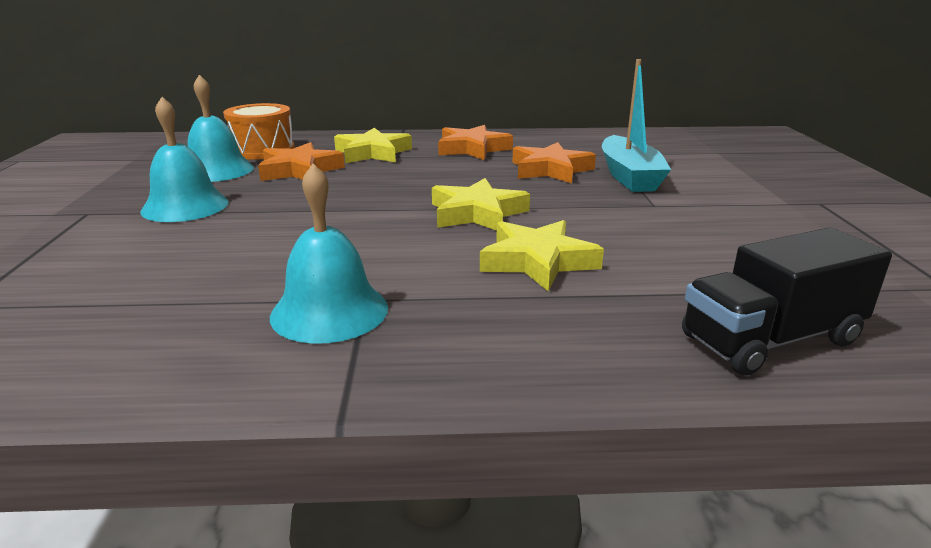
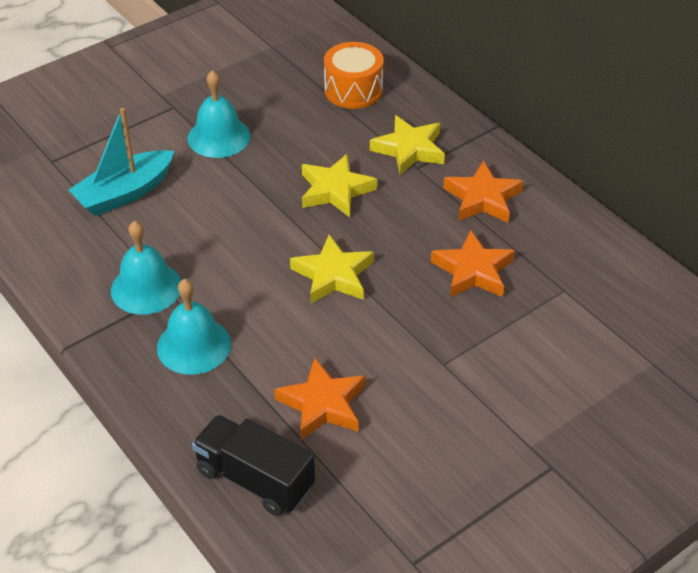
camera: 55 degrees right, 20 degrees up
(217, 170) = (290, 101): turquoise bell -> turquoise bell (194, 345)
(299, 170) = (330, 139): orange star -> orange star (323, 404)
(537, 261) = (278, 341): yellow star -> yellow star (335, 190)
(629, 176) = (504, 325): turquoise boat -> turquoise boat (125, 193)

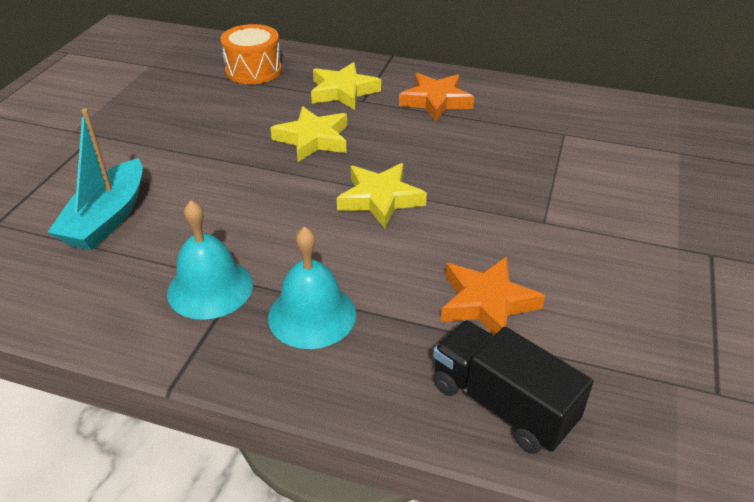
camera: 35 degrees left, 5 degrees down
(219, 137) = (164, 141): turquoise bell -> none
(255, 479) = (502, 404): black truck -> black truck turned 45 degrees clockwise
(473, 271) = (486, 149): orange star -> none

